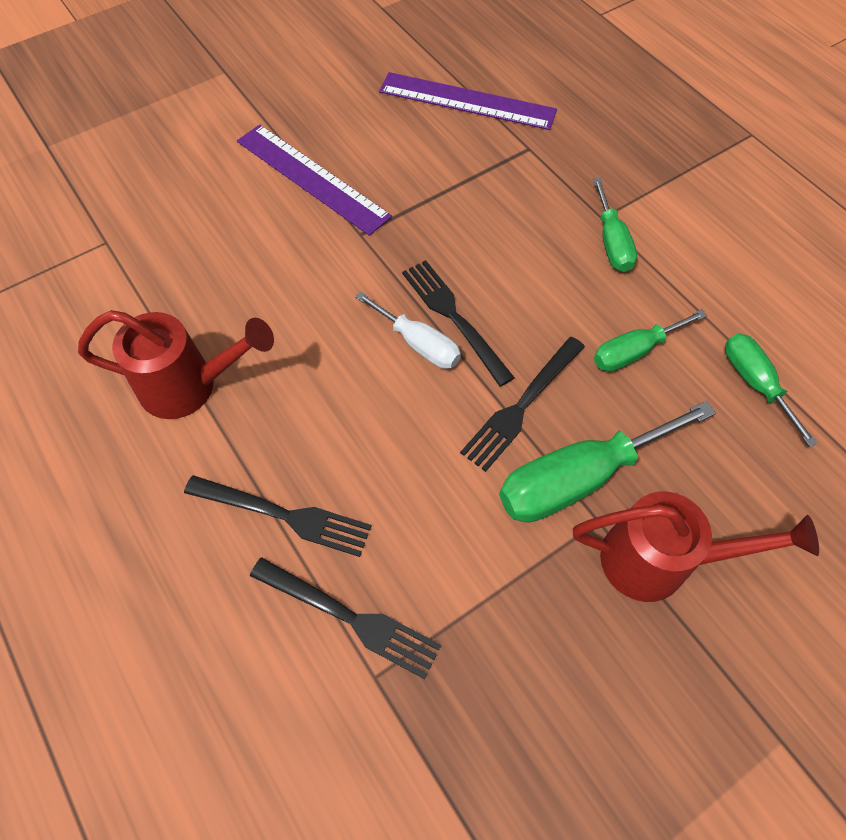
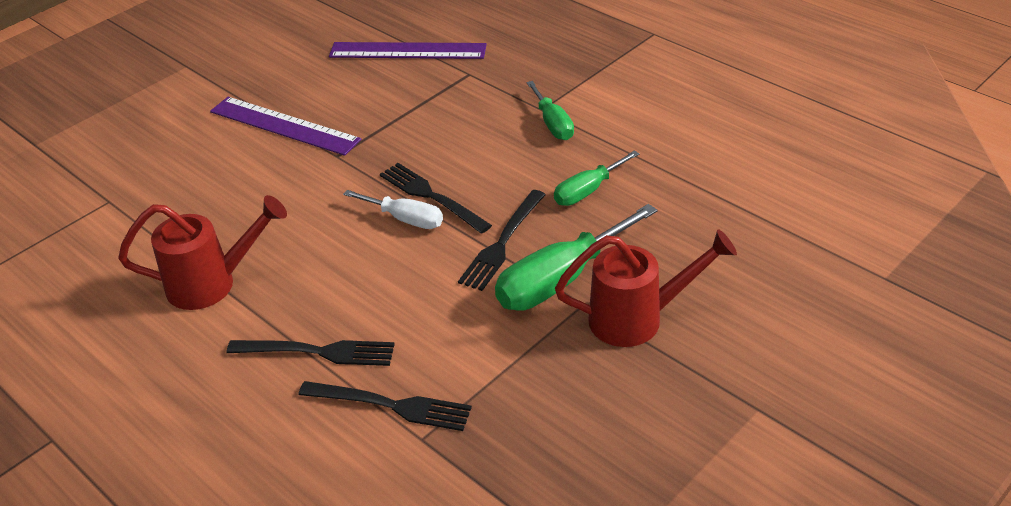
camera: 10 degrees left, 20 degrees down
(755, 383) = (690, 193): green screwdriver -> none

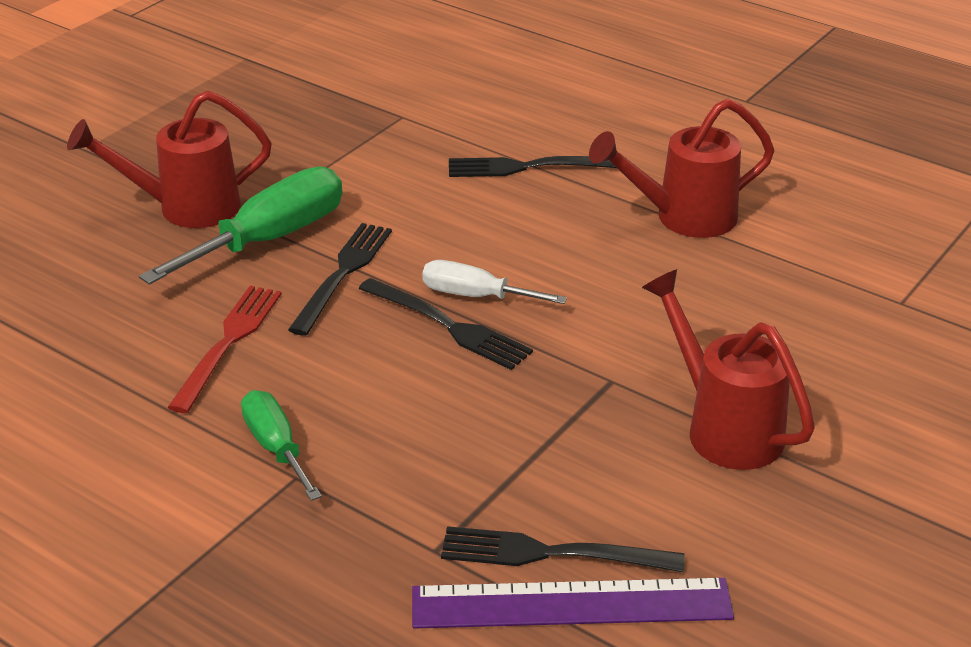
camera: 170 degrees right, 5 degrees down
(284, 126) = (723, 426): purple ruler -> red watering can
(392, 405) = (436, 134): black fork -> black fork (550, 554)
(587, 191) = (228, 342): green screwdriver -> red fork

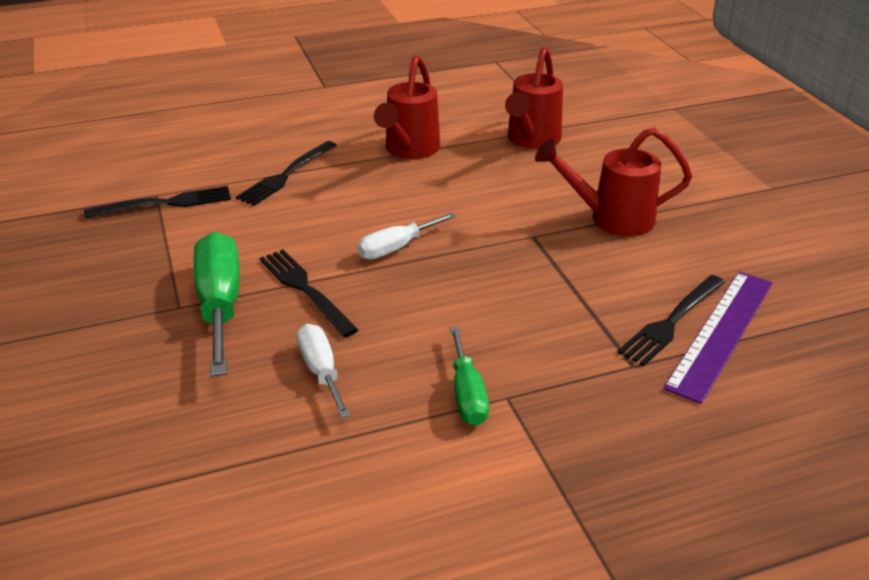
camera: 55 degrees left, 0 degrees up
(184, 208) = (122, 330): red watering can -> red watering can (531, 140)
(228, 342) = (321, 371): red fork -> white screwdriver
(276, 448) = (467, 394): green screwdriver -> green screwdriver turned 105 degrees counterclockwise
(449, 326) = (415, 270): black fork -> black fork (166, 203)

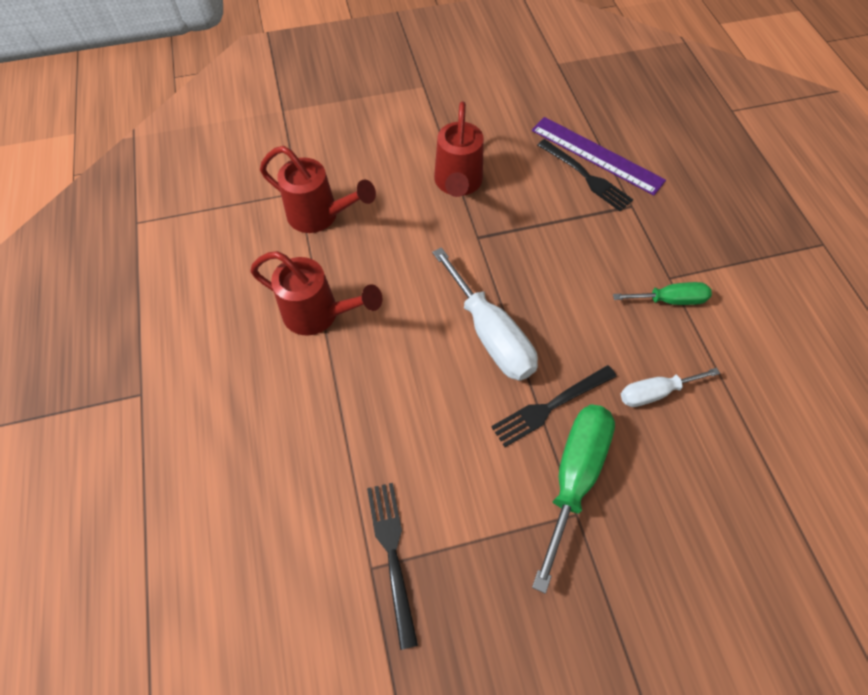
camera: 85 degrees left, 25 degrees up
(220, 305) = (574, 477): green screwdriver -> green screwdriver turned 120 degrees clockwise
(286, 175) = (350, 429): black fork -> none
(396, 248) = (490, 334): white screwdriver -> white screwdriver, size x1.70

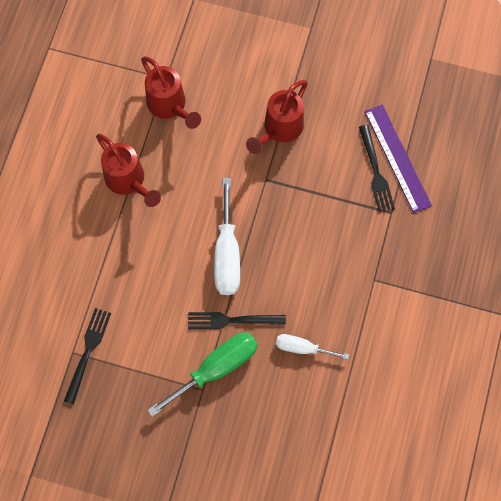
camera: 30 degrees right, 10 degrees up
(670, 300) = (361, 295): green screwdriver -> none

